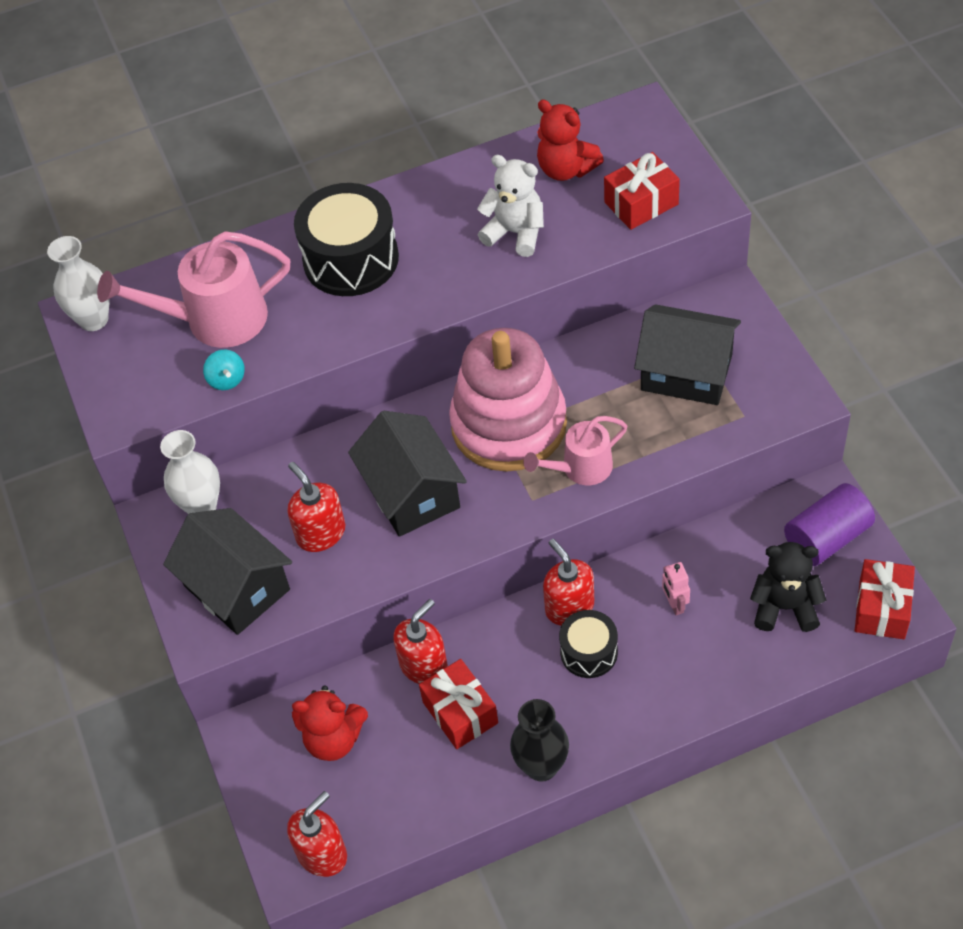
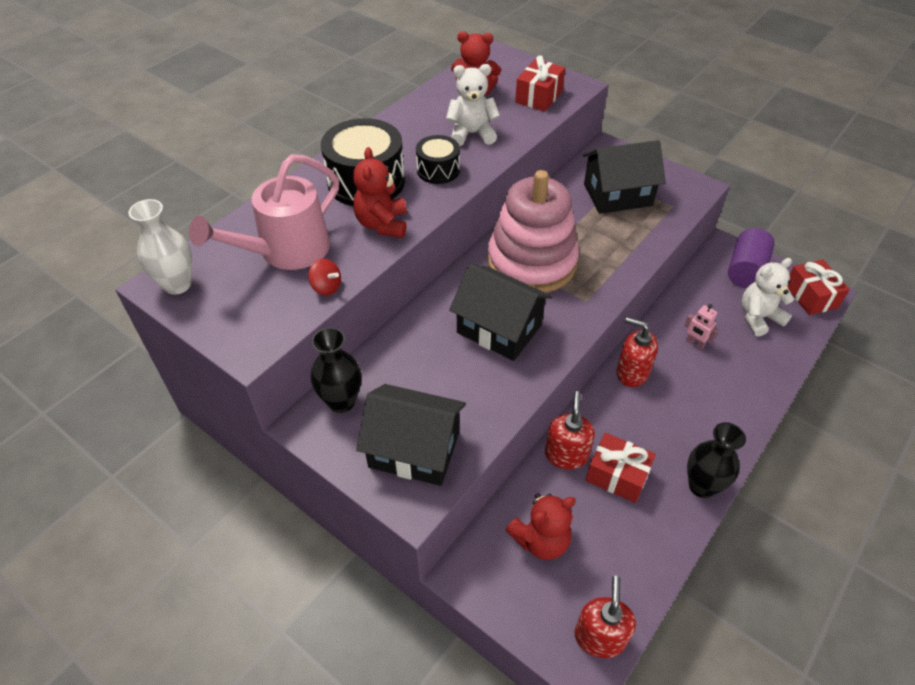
camera: 35 degrees left, 5 degrees down
(202, 506) = (341, 401): white vase -> black vase
(227, 380) = (326, 287): turquoise spinning top -> red spinning top
(320, 533) = (452, 382): red soap dispenser -> none
(330, 323) = (382, 224): none -> red teddy bear
(580, 468) = (601, 271): pink watering can -> none
(589, 652) = (668, 395): black drum -> black drum (438, 170)
(785, 607) = (758, 317): black teddy bear -> white teddy bear

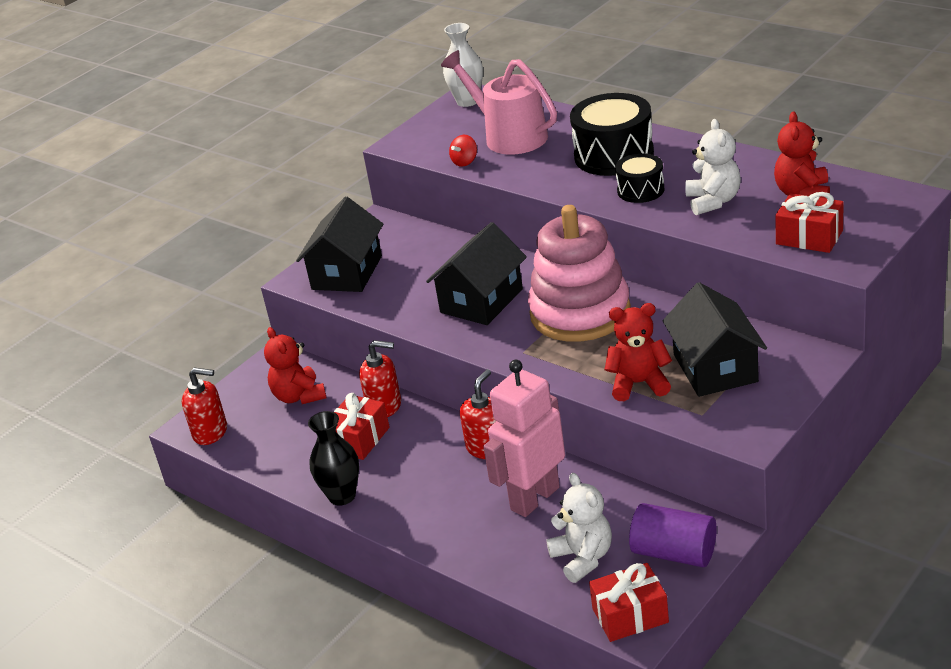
camera: 95 degrees right, 15 degrees down
(341, 401) = (398, 232): black vase -> none
(382, 224) = (549, 173): red teddy bear -> red teddy bear (639, 384)
(695, 343) = (534, 498): pink robot -> pink robot, size x2.45

